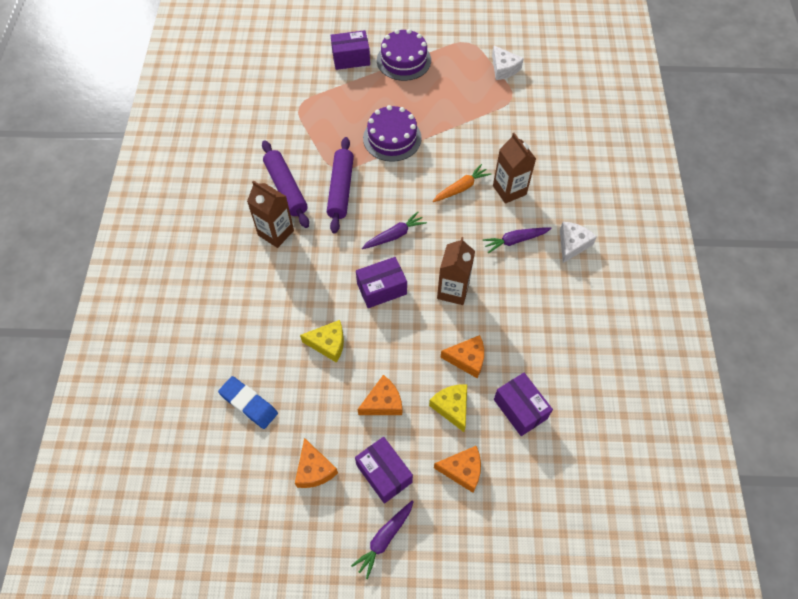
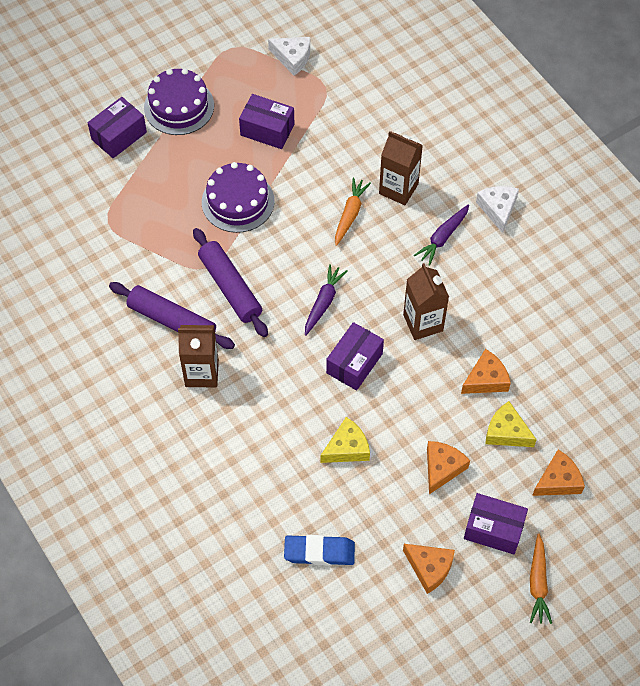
camera: 35 degrees left, 0 degrees up
(384, 539) = (538, 583): purple carrot -> orange carrot
(520, 409) = (566, 394): purple box -> purple box (267, 130)

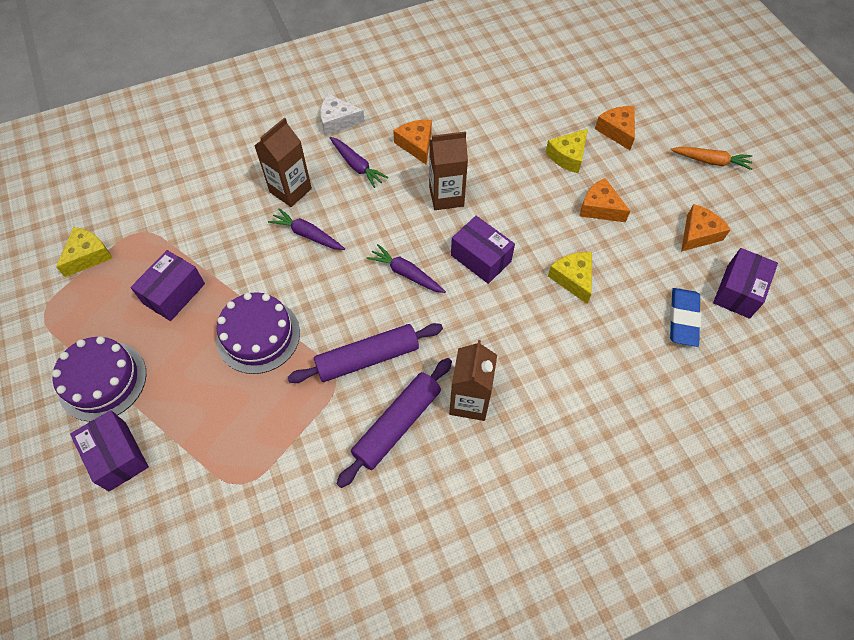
camera: 80 degrees left, 0 degrees up
(292, 58) = (88, 256): white cheese -> yellow cheese
(350, 214) = (308, 235): orange carrot -> purple carrot
(486, 379) = (514, 161): orange cheese -> orange cheese (416, 145)
(493, 529) = (661, 182): purple box -> purple box (738, 291)

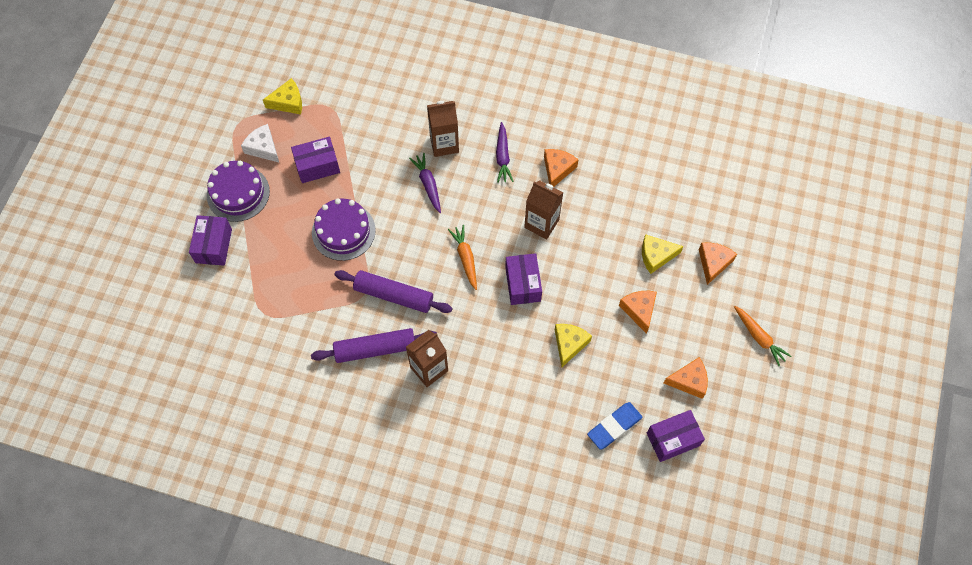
camera: 40 degrees right, 5 degrees up
(338, 121) = (520, 112): white cheese -> white cheese (263, 148)
(406, 274) = (465, 258): purple carrot -> orange carrot

